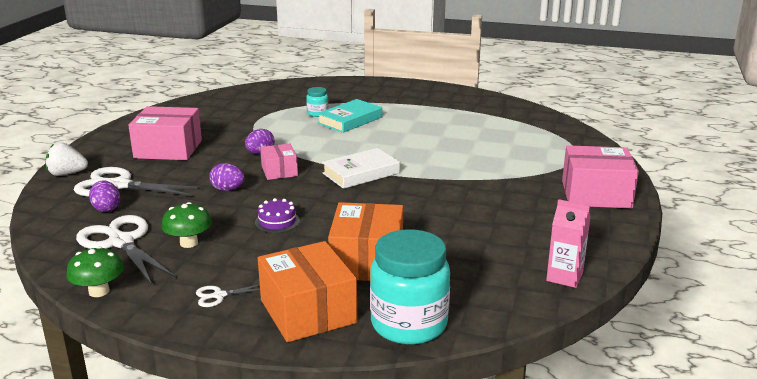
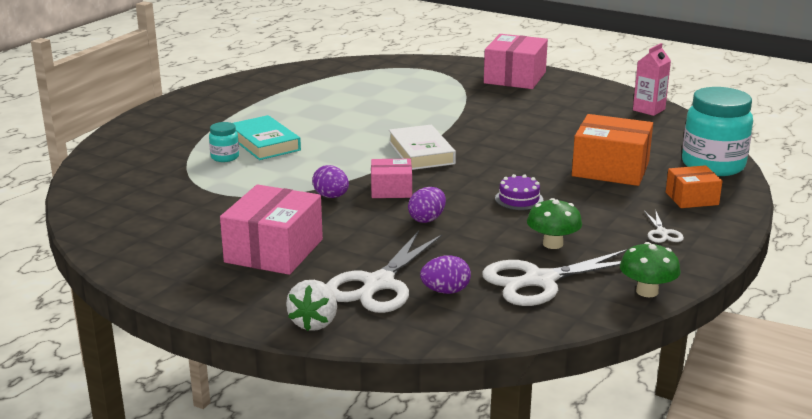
camera: 75 degrees left, 0 degrees up
(308, 311) = (691, 198): orange box -> orange box, size x0.58

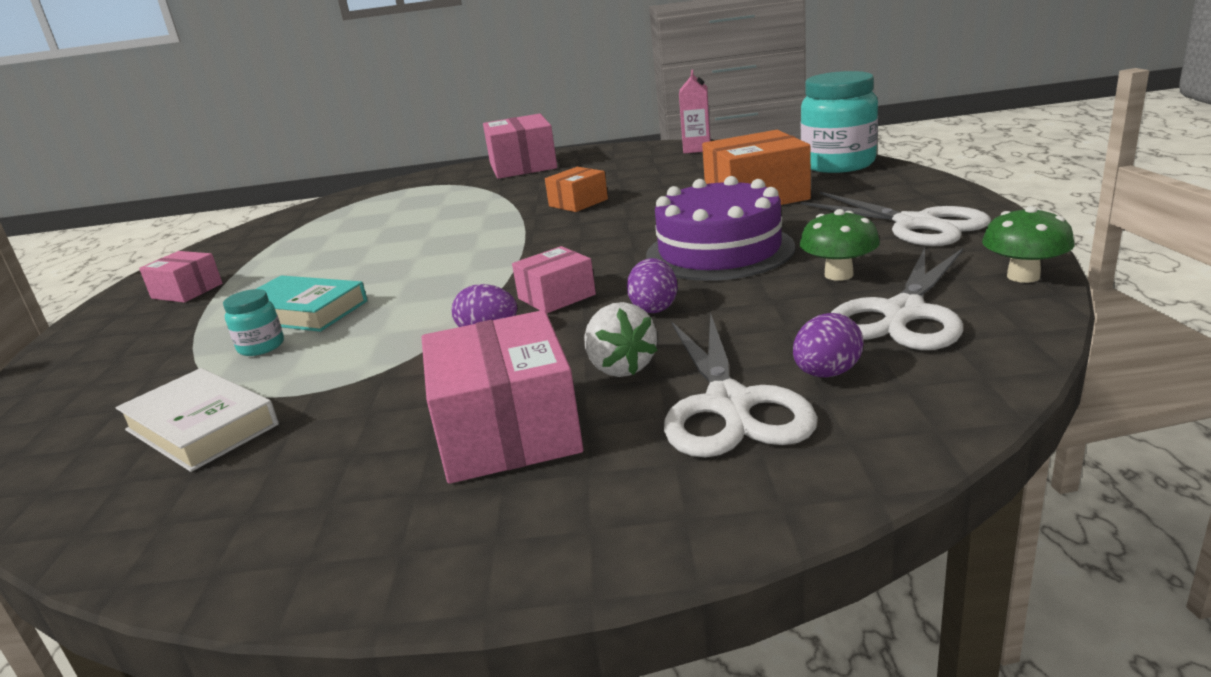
camera: 30 degrees left, 0 degrees up
(226, 104) = (187, 291): none -> pink box
(314, 323) = (735, 505): white strawberry -> white strawberry (621, 367)
(421, 153) = (531, 251): white book -> white book (201, 427)
(519, 199) = (719, 251): purple cake -> purple cake, size x2.25
(662, 233) = (916, 224): white scissors -> white scissors, size x2.21
(691, 198) = (877, 191): orange box -> orange box (578, 203)

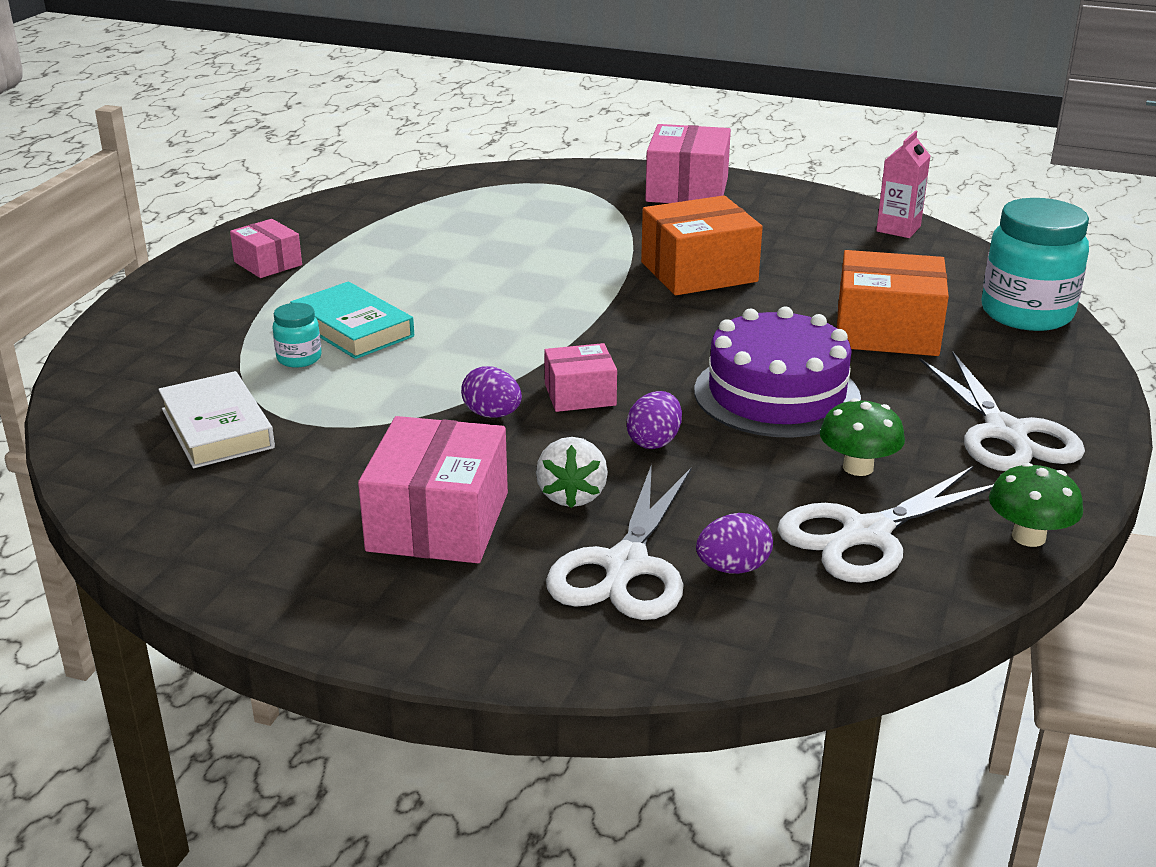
camera: 20 degrees right, 5 degrees up
(578, 203) = (698, 272): orange box -> orange box, size x1.74

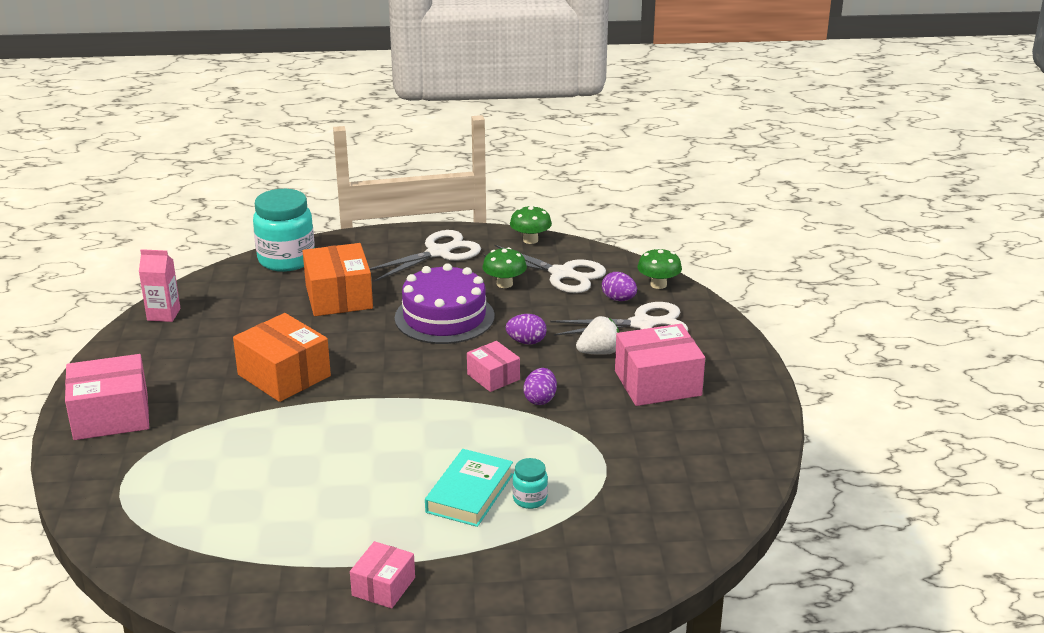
camera: 115 degrees left, 0 degrees up
(217, 428) = (640, 494): white book -> none
(763, 635) = (658, 284): none -> green mushroom

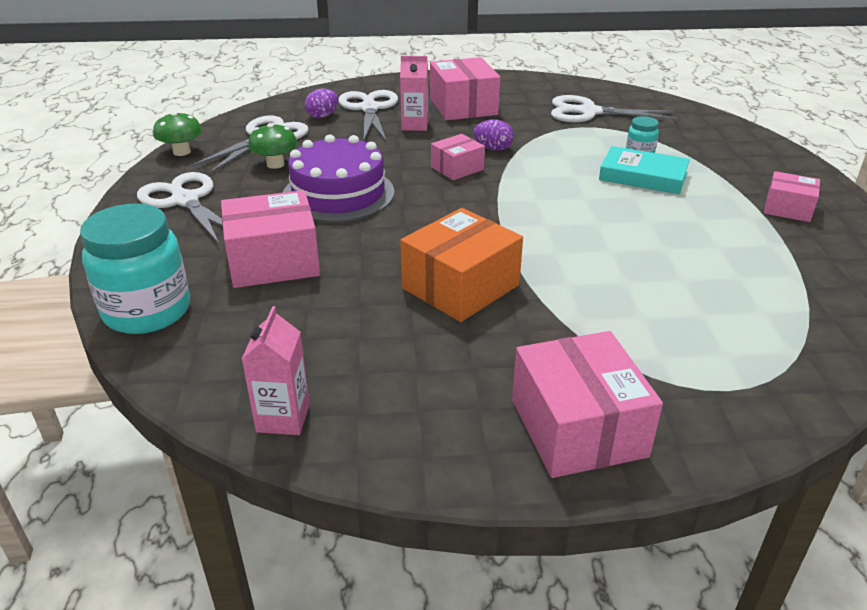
camera: 90 degrees left, 5 degrees up
(338, 297) = (273, 261): orange box -> pink box
(526, 342) = (394, 154): purple egg -> none
(599, 352) = (415, 125): white strawberry -> pink carton
(652, 474) = (588, 112): none -> white scissors
(658, 284) = (300, 101): green mushroom -> none

